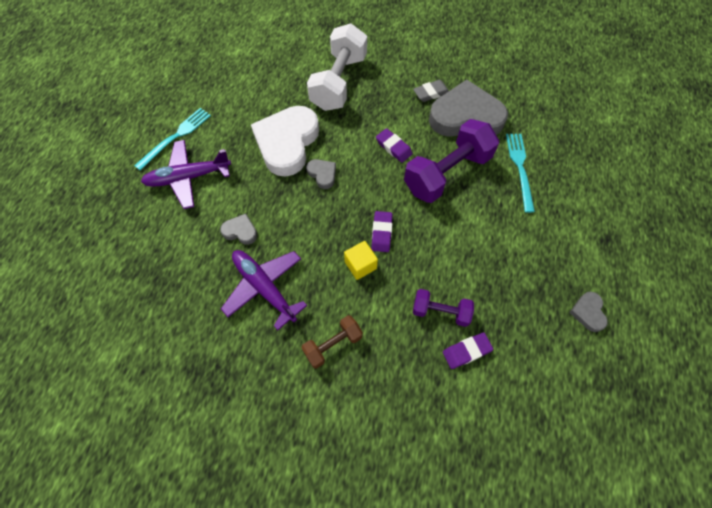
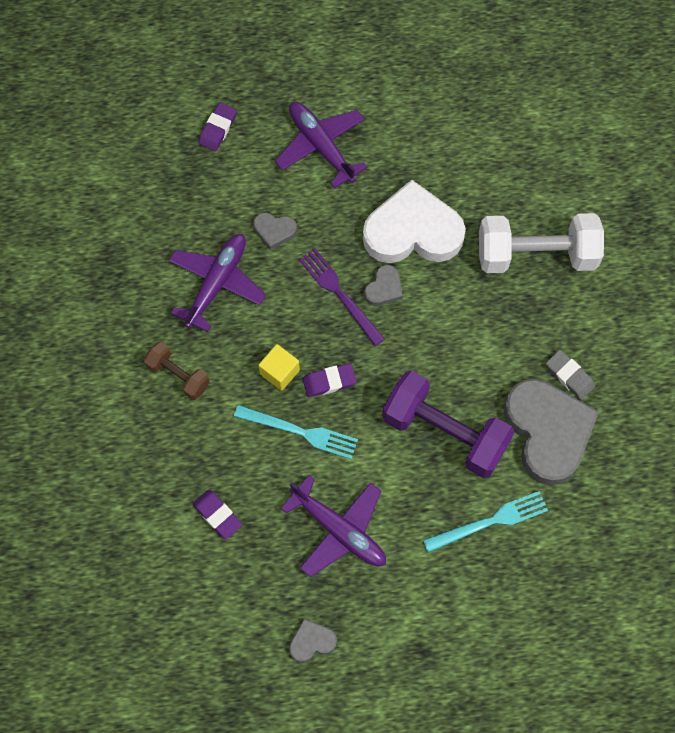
camera: 70 degrees right, 5 degrees up
(176, 137) = (370, 107): turquoise fork -> turquoise fork (300, 432)
(240, 231) = (274, 231): grey heart -> grey heart turned 105 degrees clockwise
(314, 204) = (339, 294): none -> purple fork
(393, 147) = (458, 357): purple eraser -> purple eraser (218, 129)
(440, 311) = (254, 475): purple dumbbell -> none
(502, 264) = (339, 530): none -> purple plane

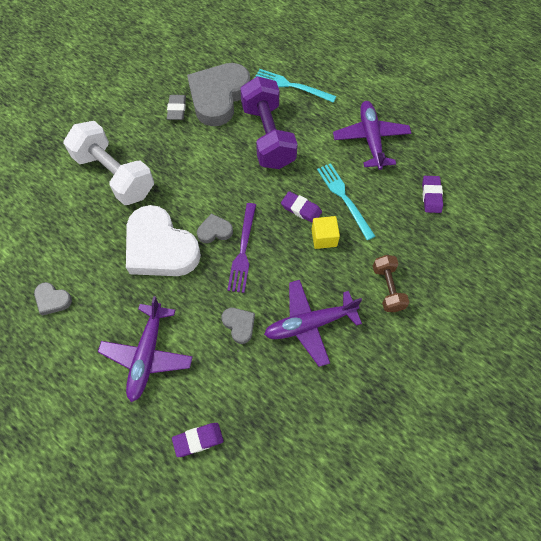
camera: 135 degrees left, 5 degrees down
(311, 642) = (432, 107): grey heart -> grey heart (52, 300)

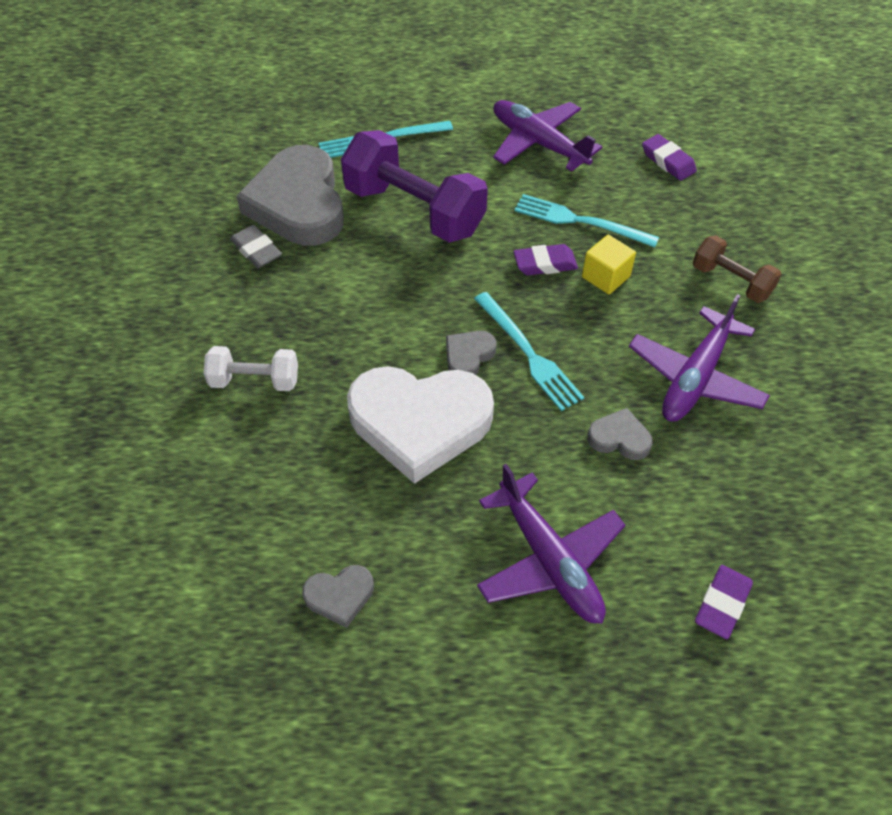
camera: 40 degrees left, 10 degrees down
(115, 175) = (255, 381): white dumbbell -> white dumbbell, size x0.53
(243, 250) = (528, 353): purple fork -> turquoise fork

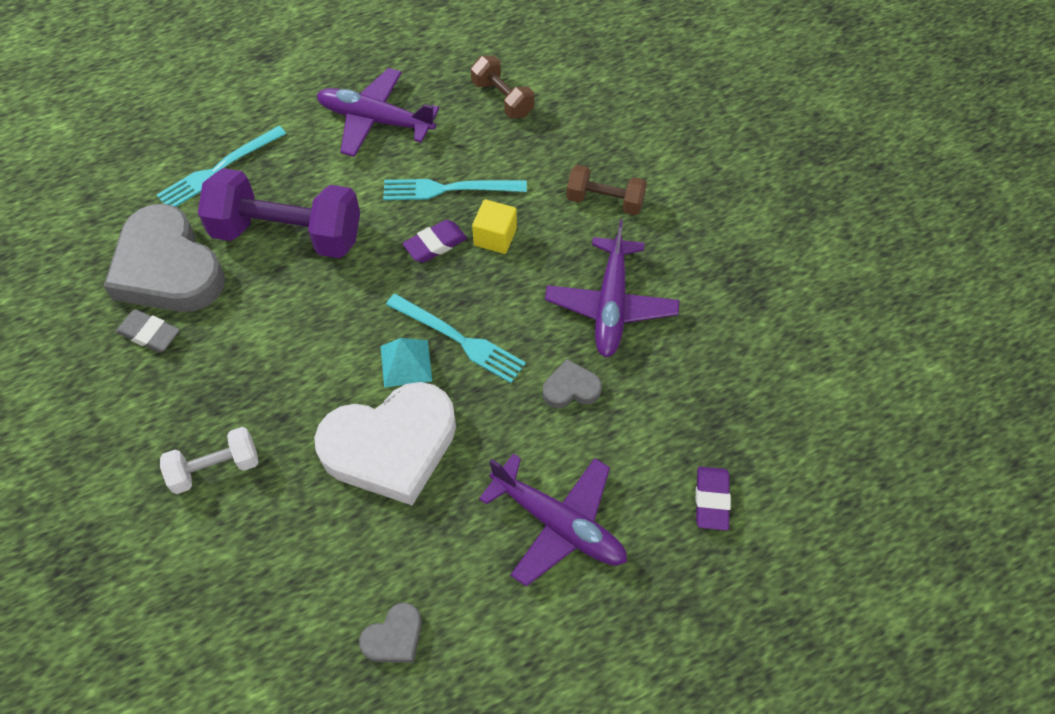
camera: 25 degrees left, 5 degrees up
(468, 356) = (406, 363): grey heart -> turquoise pyramid
(668, 161) = (502, 99): purple eraser -> brown dumbbell

